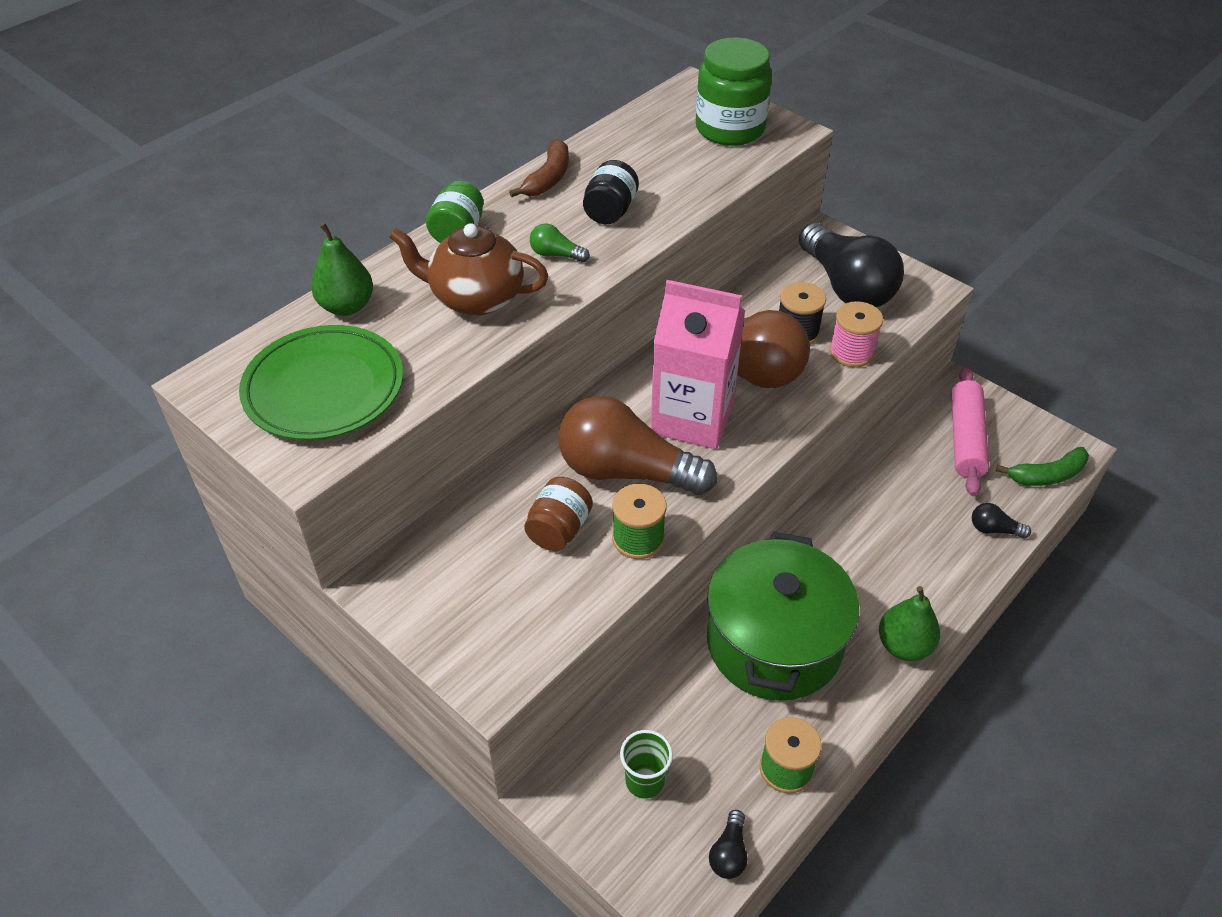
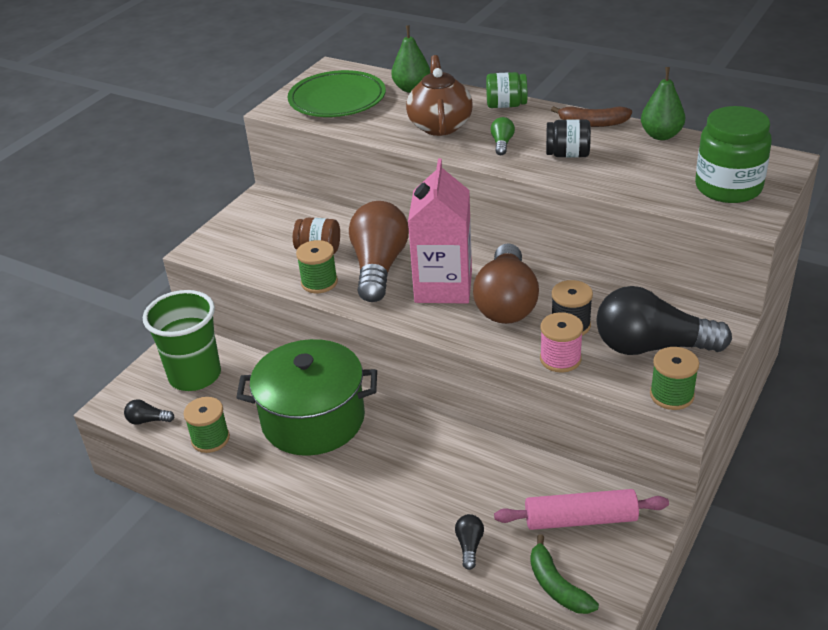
camera: 80 degrees right, 10 degrees down
(644, 781) = (195, 375): green cup -> green cup, size x2.06
(846, 286) = (652, 347): black light bulb -> black light bulb turned 45 degrees clockwise
(904, 645) = (326, 493): green pear -> green pear (661, 135)
(921, 293) = (671, 395): none -> green spool

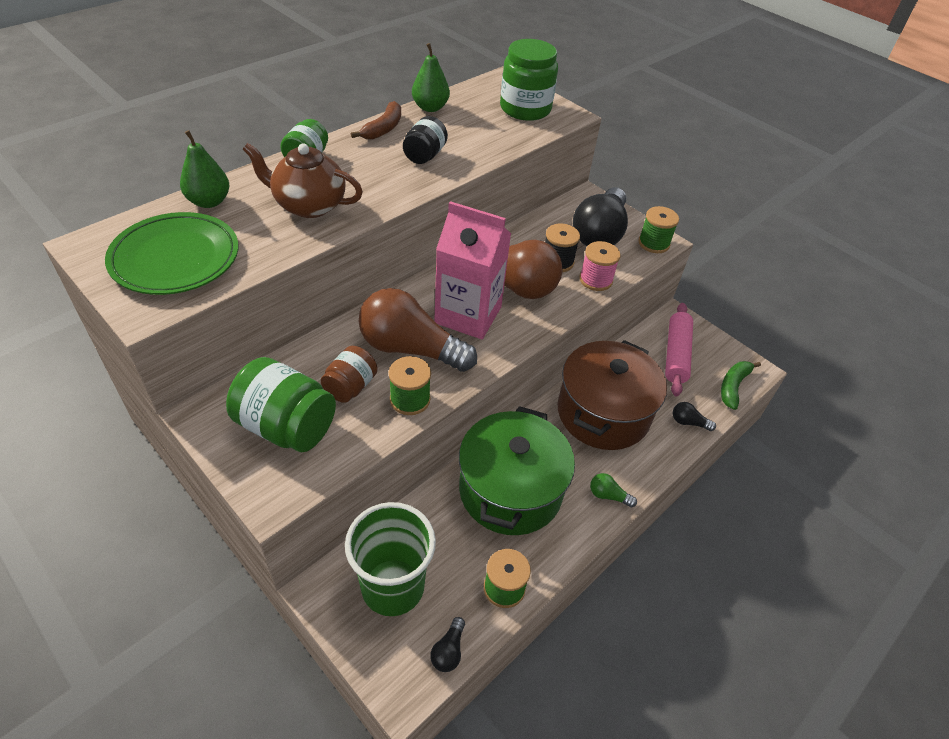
camera: 80 degrees left, 10 degrees up
(265, 235) = (286, 426): none -> green jar
(444, 467) = (603, 413): none -> brown pot
(502, 143) = (377, 181): green light bulb -> green light bulb (608, 495)
(557, 586) = (733, 387): green banana -> green banana turned 135 degrees clockwise

